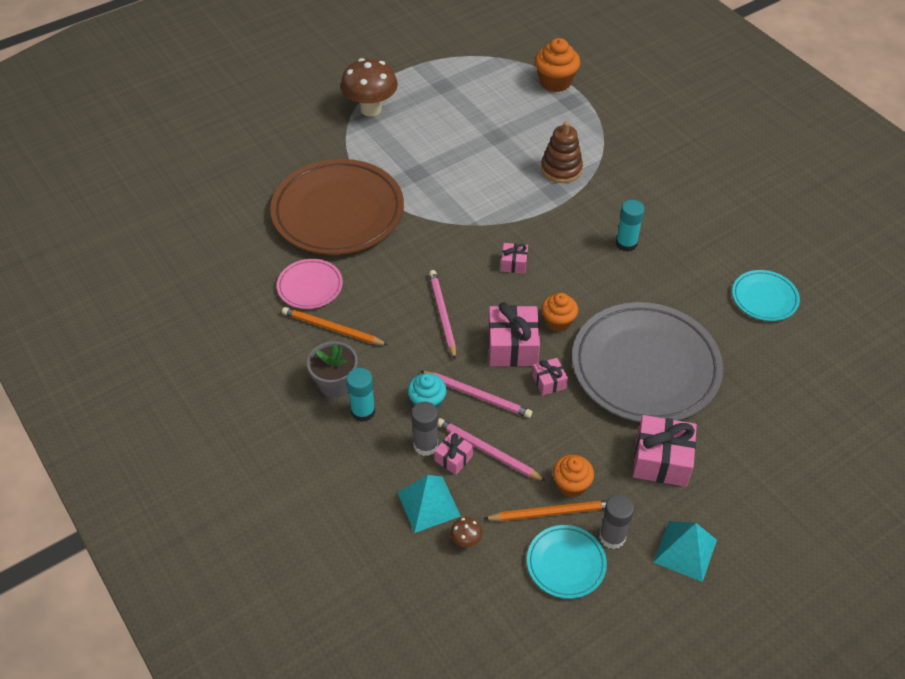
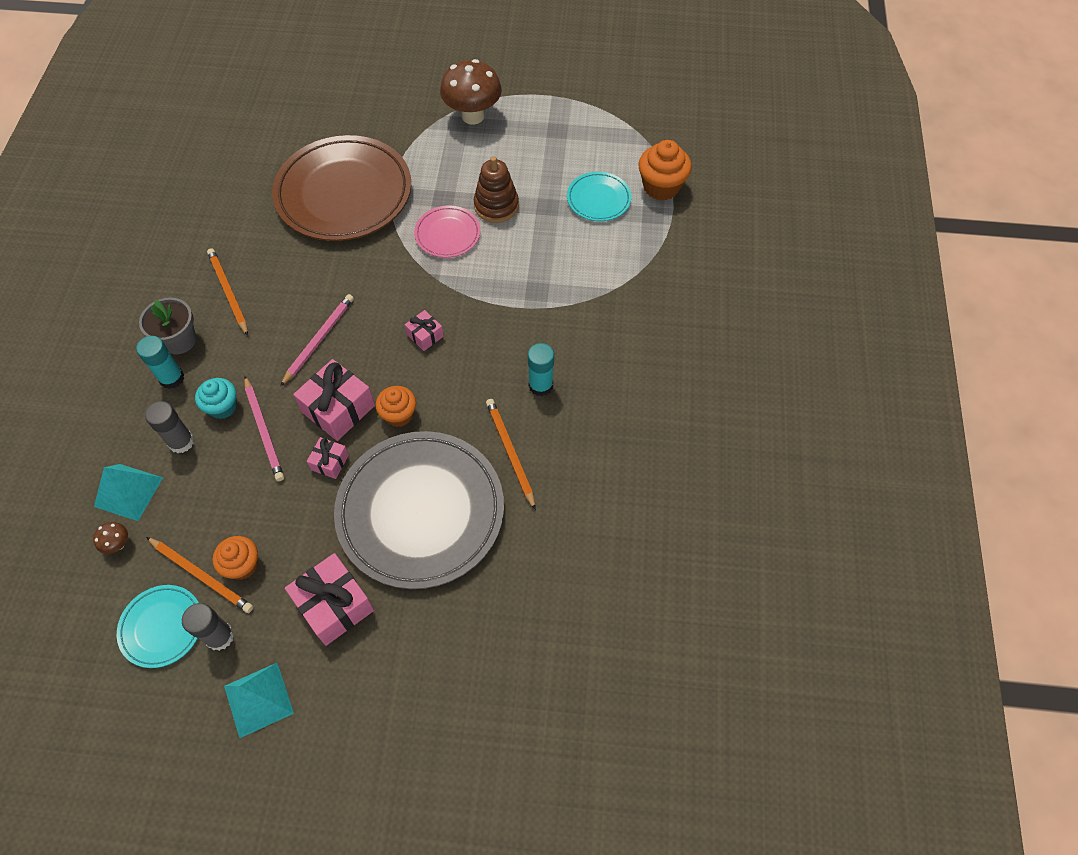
camera: 40 degrees right, 10 degrees up
(310, 286) = (253, 244): pink plate -> pink plate (447, 234)
(453, 458) = (187, 469): pink gift -> none
(488, 451) = (217, 484): pink pencil -> none
(561, 169) = (567, 275): brown stacking toy -> brown stacking toy (496, 206)
(656, 294) = (510, 452): none -> orange pencil
(764, 298) = (603, 530): turquoise plate -> turquoise plate (598, 199)

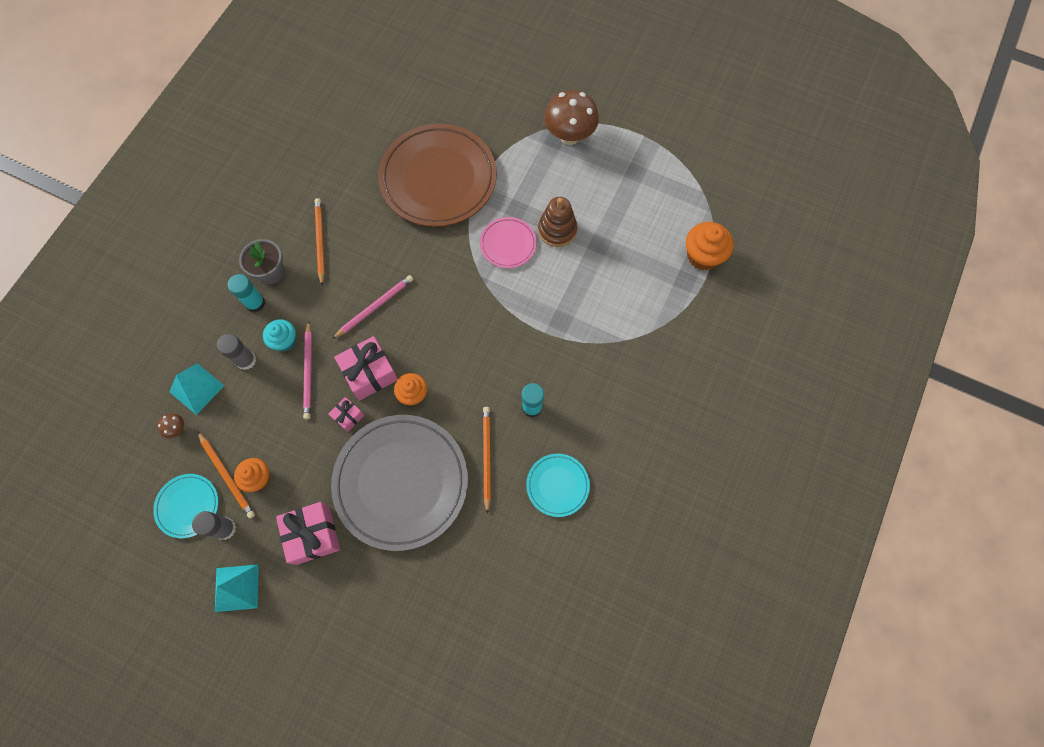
camera: 20 degrees right, 10 degrees up
(425, 335) = (457, 331): pink gift -> none
(598, 199) = (644, 251): turquoise plate -> turquoise plate (557, 485)

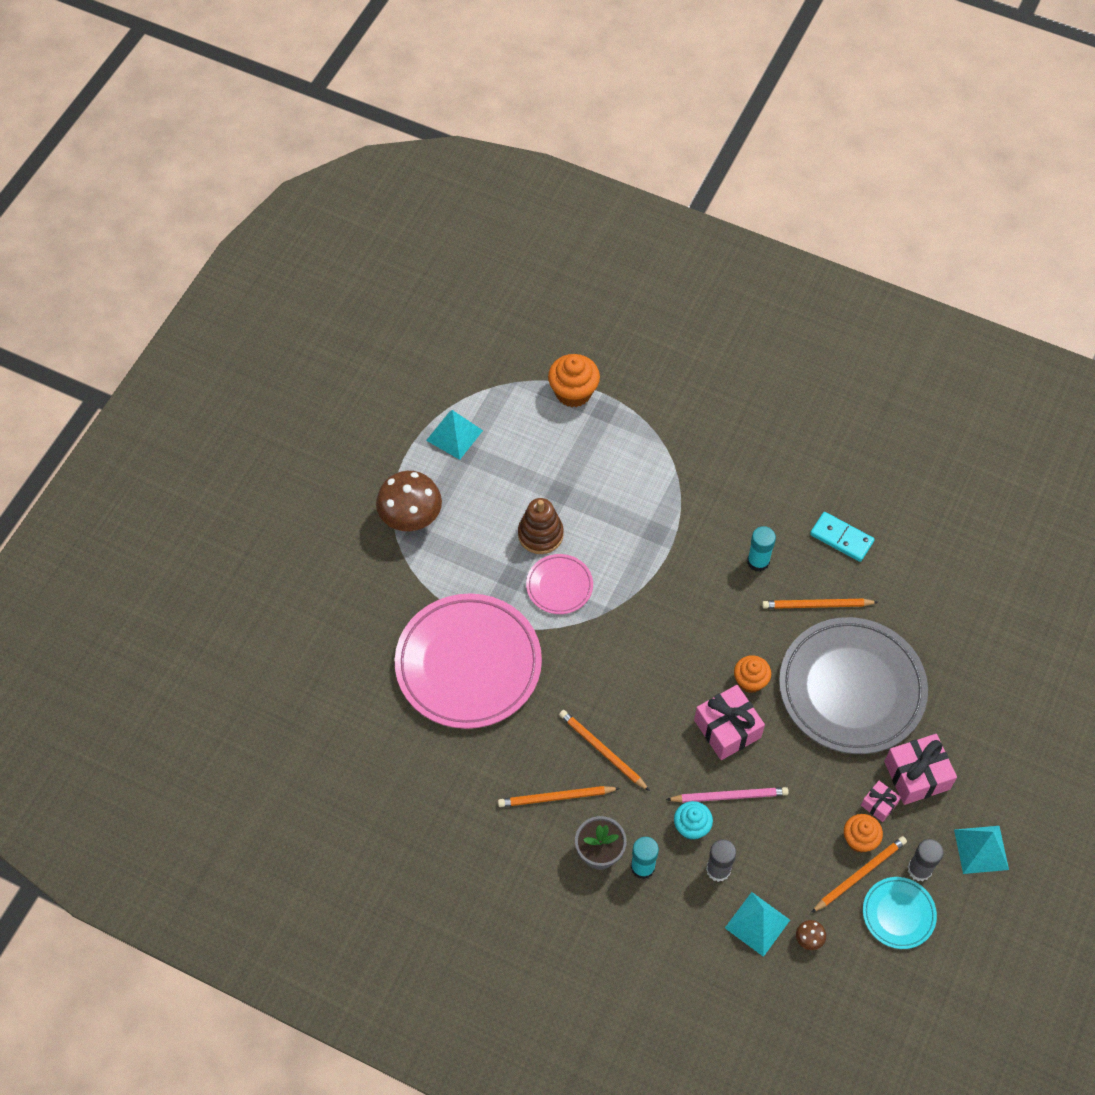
camera: 90 degrees left, 10 degrees down
(348, 416) = (780, 748): pink gift -> pink gift (879, 804)
(357, 275) = (602, 750): none -> orange pencil
(375, 307) = (644, 728): pink pencil -> none
(438, 179) = (468, 664): brown plate -> pink plate
(557, 485) = (841, 538): turquoise plate -> turquoise domino
(652, 165) = (454, 435): none -> turquoise pyramid

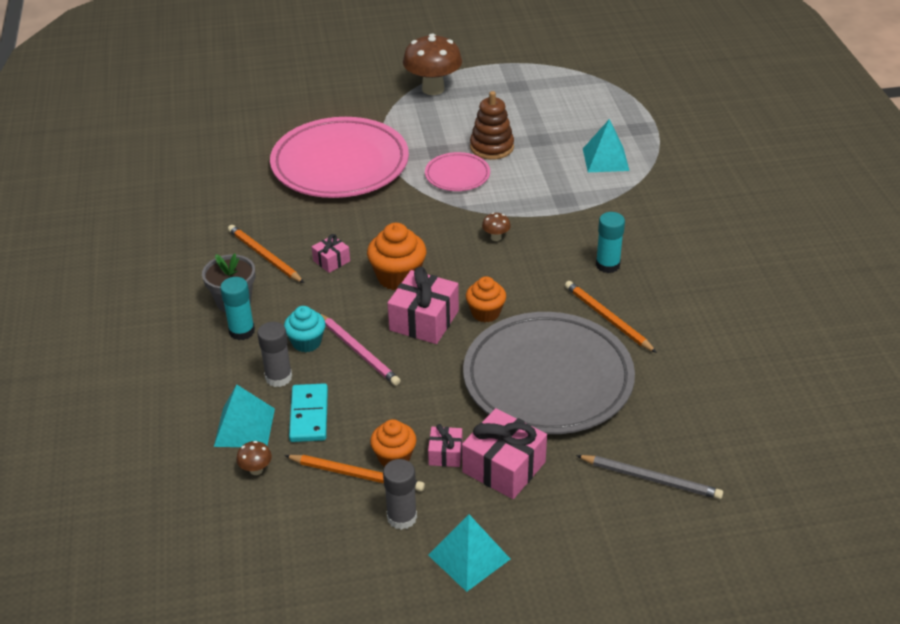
camera: 55 degrees right, 20 degrees down
(454, 435) = (526, 76): turquoise pyramid -> turquoise pyramid (605, 159)
(573, 392) = (635, 108): orange cupcake -> orange cupcake (398, 277)
(602, 750) = (331, 261): orange pencil -> pink gift
(665, 613) = (496, 237): none -> brown mushroom
(841, 538) = (693, 303): turquoise domino -> turquoise domino (309, 415)
(898, 914) = (338, 524): turquoise plate -> none
(988, 693) = (651, 479): none -> grey pencil

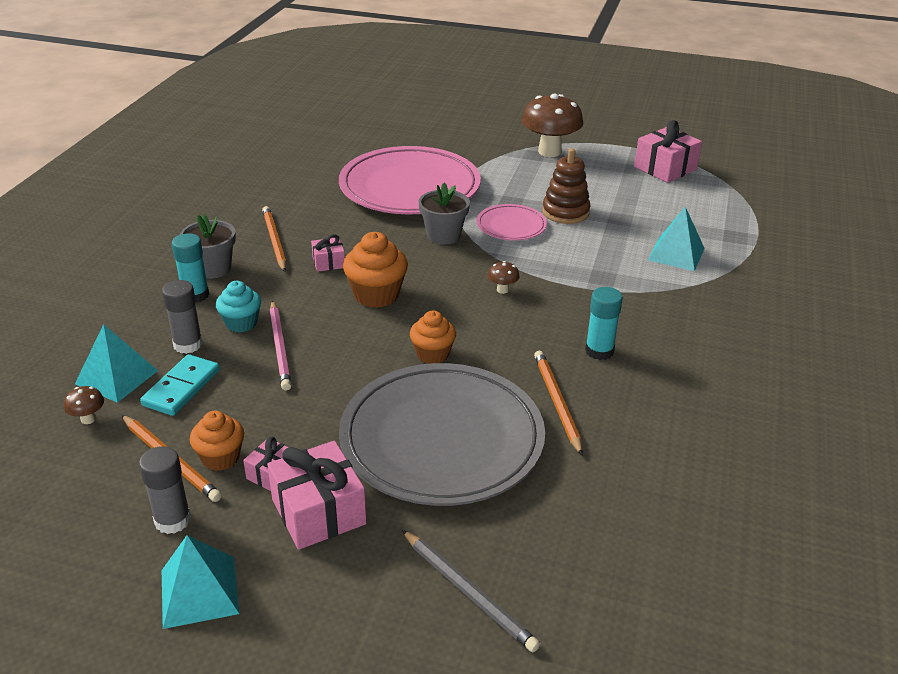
camera: 25 degrees right, 5 degrees down
(408, 203) = (443, 235): none -> grey flower pot
(424, 320) = (366, 341): pink gift -> pink gift (665, 168)

